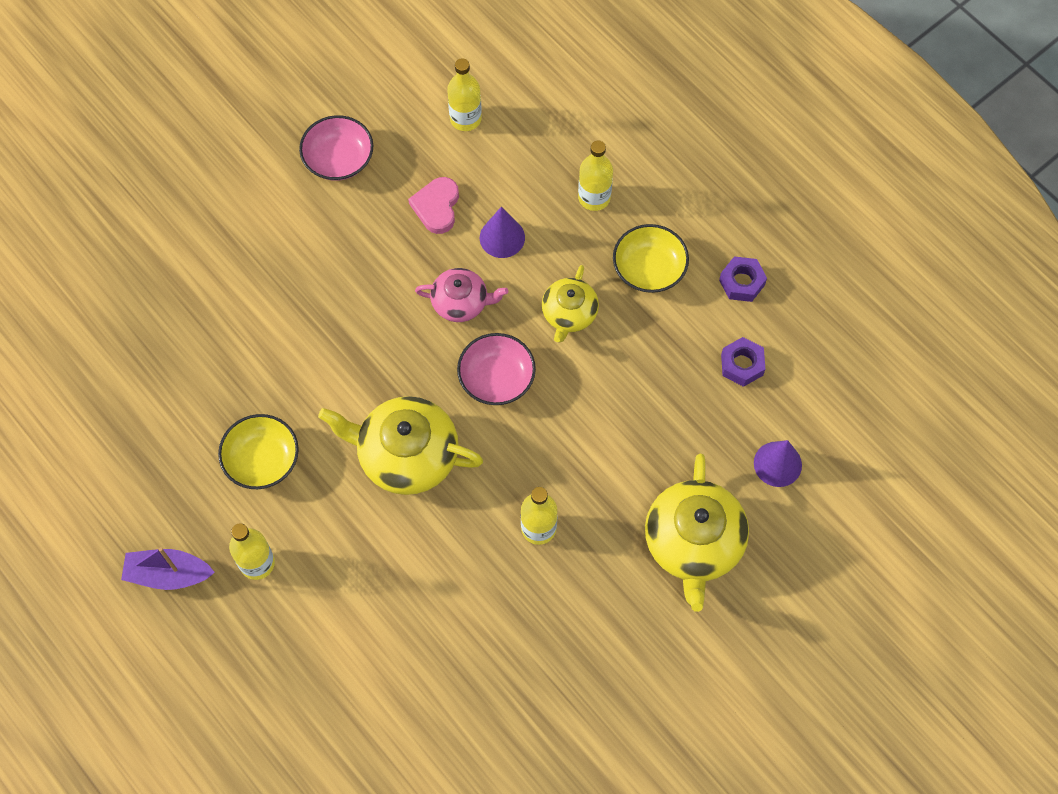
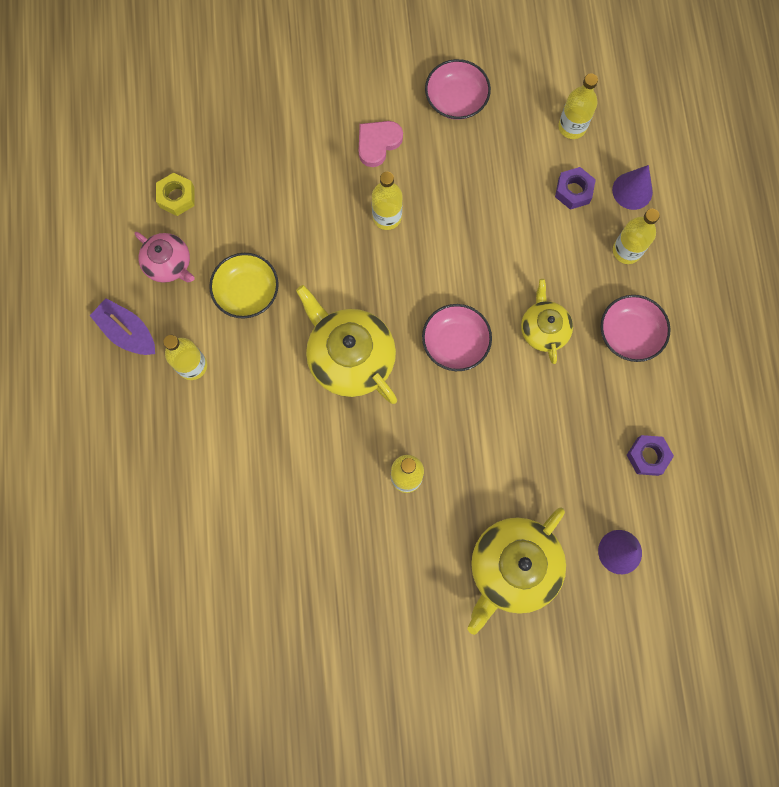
camera: 35 degrees right, 10 degrees up
(126, 416) = (177, 197): none -> yellow nut
(349, 305) = (387, 217): none -> yellow bottle
(437, 207) = (502, 182): pink heart -> pink heart (378, 143)
(461, 302) = (469, 267): pink teapot -> pink teapot (169, 264)
(502, 237) = (535, 237): purple cone -> purple cone (632, 191)
(569, 313) = (544, 329): yellow teapot -> yellow teapot turned 120 degrees clockwise
(649, 268) = (629, 334): yellow bowl -> pink bowl
(742, 282) = (694, 392): purple nut -> purple nut (573, 191)

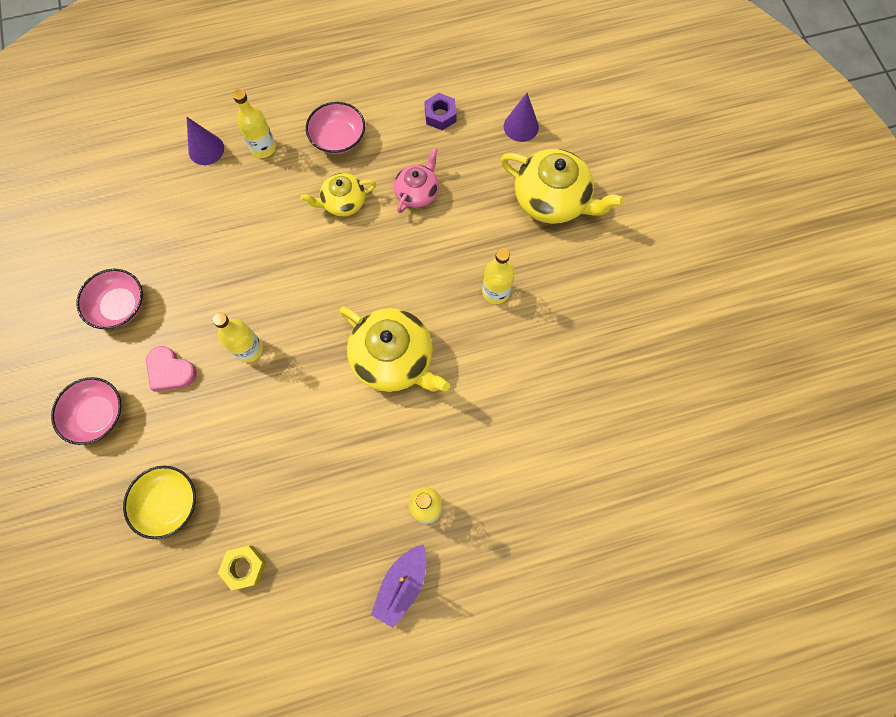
camera: 100 degrees left, 5 degrees down
(169, 264) = (321, 558): pink teapot -> pink teapot (417, 192)
(247, 292) = (342, 469): yellow bowl -> yellow bowl (169, 503)
(350, 357) = (394, 358): yellow teapot -> yellow teapot turned 90 degrees counterclockwise
(455, 343) = (366, 271): pink bowl -> pink bowl (97, 415)
(572, 127) = (145, 203): yellow bottle -> none
(573, 191) = (210, 194): purple nut -> none

